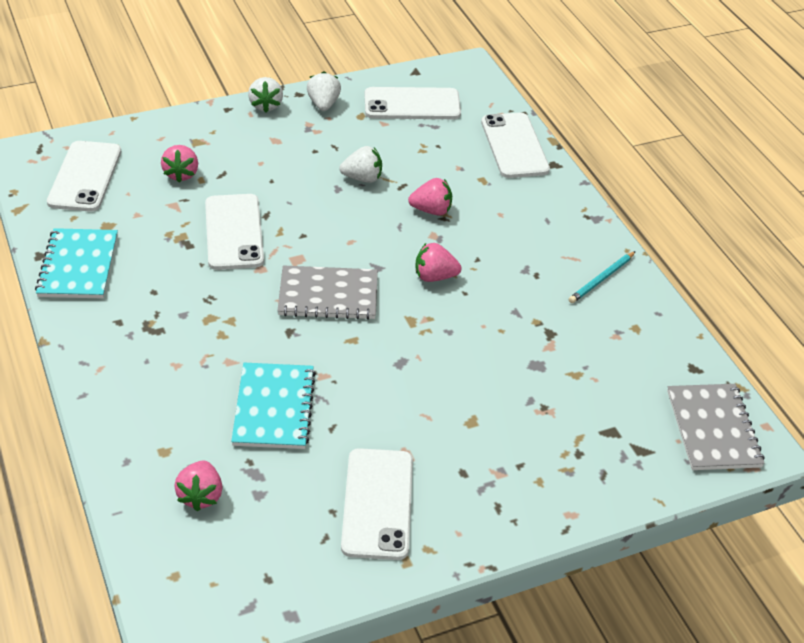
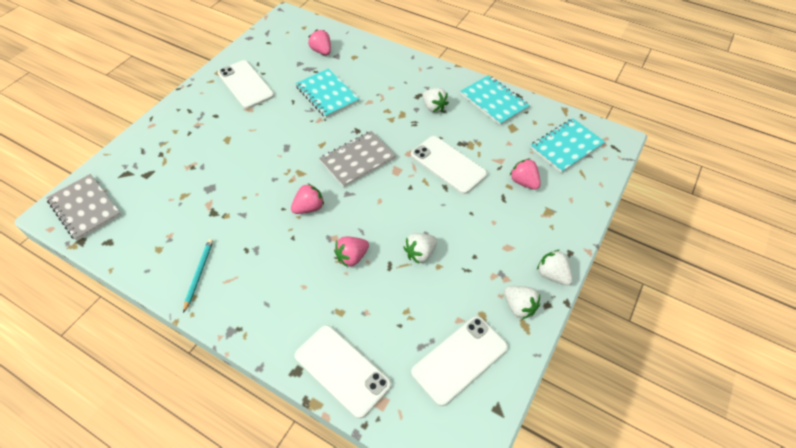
camera: 145 degrees right, 10 degrees up
(85, 177) = (566, 146): white phone -> turquoise notebook
(160, 302) = (433, 107): none -> white strawberry

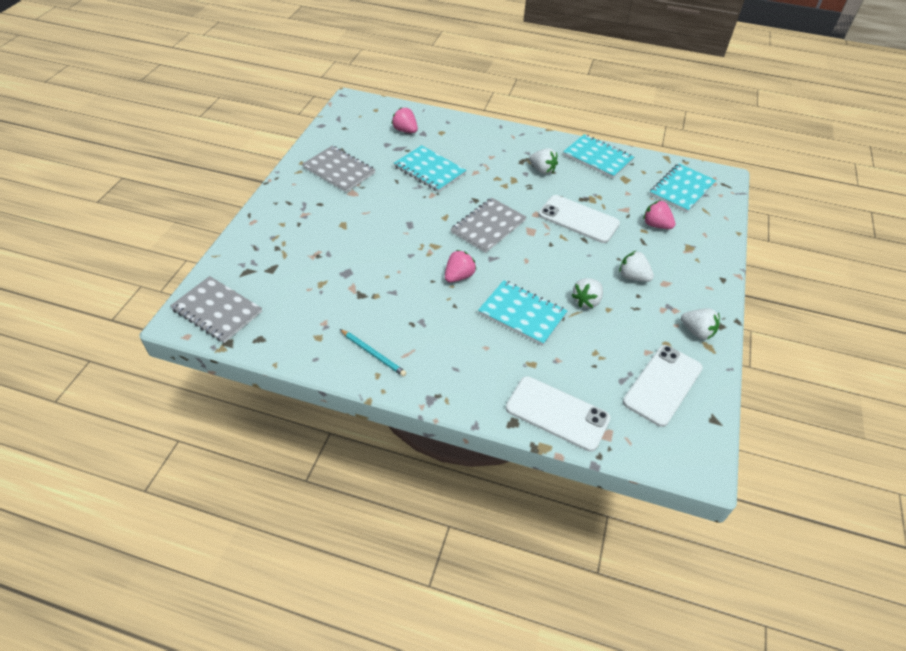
camera: 15 degrees left, 5 degrees down
(199, 274) = (373, 353): turquoise pencil -> turquoise pencil turned 135 degrees clockwise
(245, 84) = (339, 170): white phone -> grey notebook
(352, 257) = (522, 314): pink strawberry -> turquoise notebook
(552, 275) = (715, 300): white strawberry -> white strawberry (633, 277)

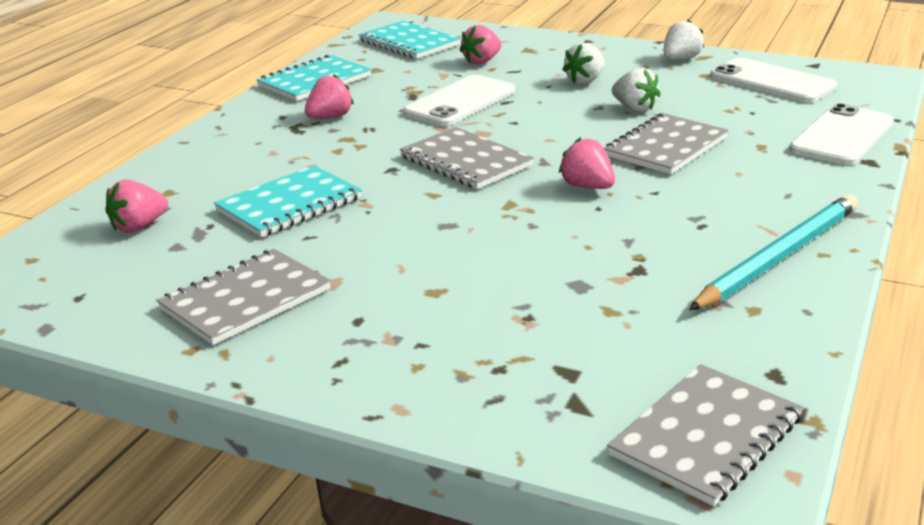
camera: 80 degrees left, 20 degrees down
(373, 353) = (778, 257): turquoise pencil -> turquoise pencil, size x1.90
(522, 314) = (666, 147): turquoise notebook -> grey notebook
(542, 170) = (330, 117): white strawberry -> pink strawberry

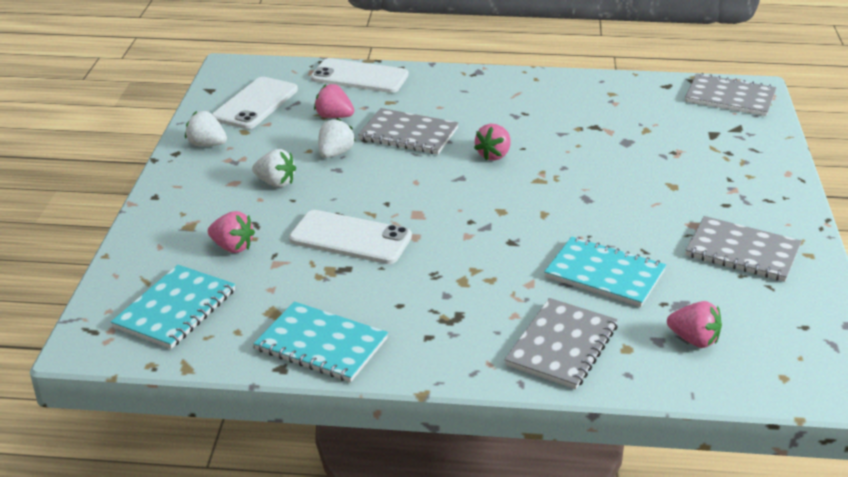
camera: 110 degrees left, 5 degrees up
(330, 117) = (419, 304): pink strawberry -> pink strawberry (334, 117)
(466, 161) = (478, 210): grey notebook -> grey notebook (561, 345)
(778, 257) = (549, 90): turquoise pencil -> none

